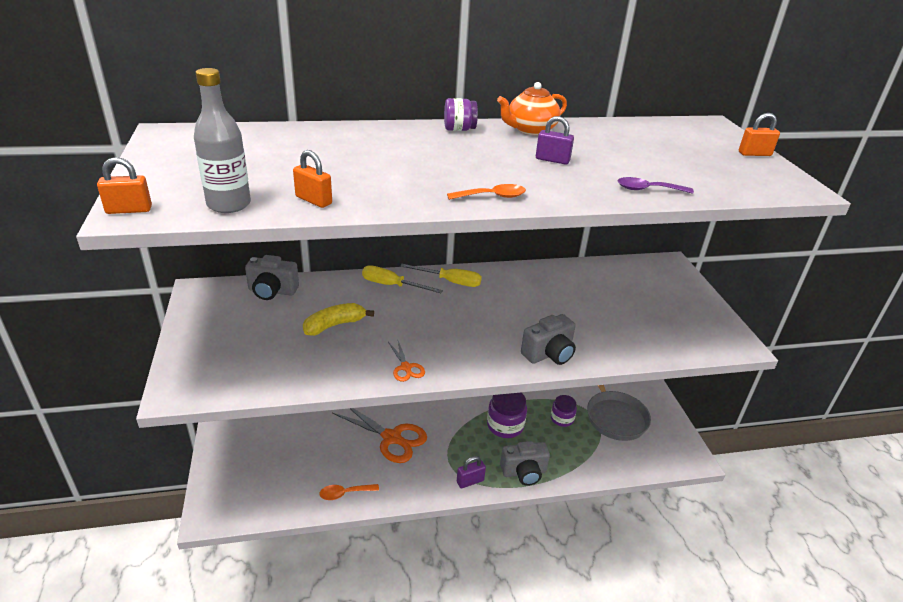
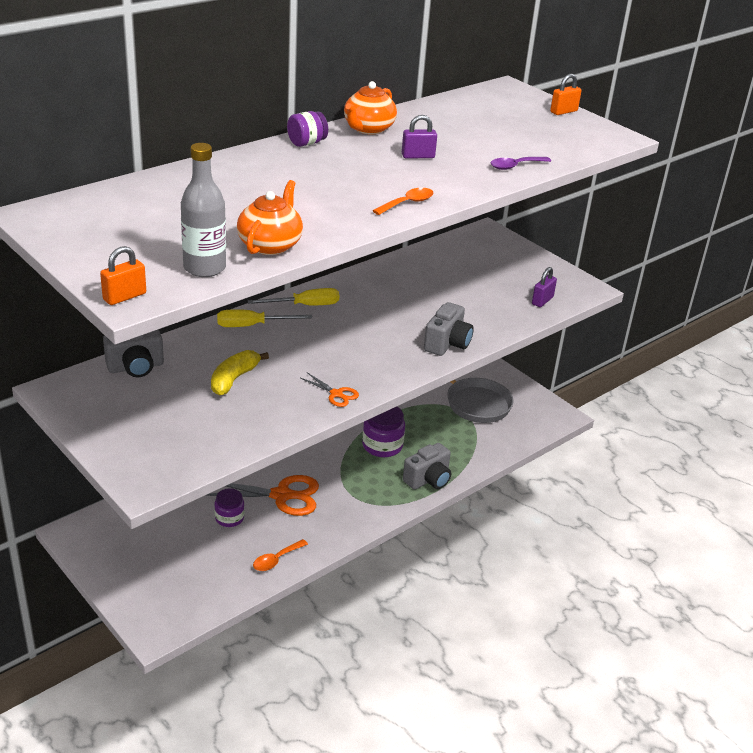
camera: 30 degrees left, 0 degrees up
(313, 200) = (270, 245): orange padlock -> orange teapot
(470, 481) = (386, 505): purple padlock -> purple padlock (542, 301)
(562, 419) = (430, 421): purple jar -> purple jar (229, 518)

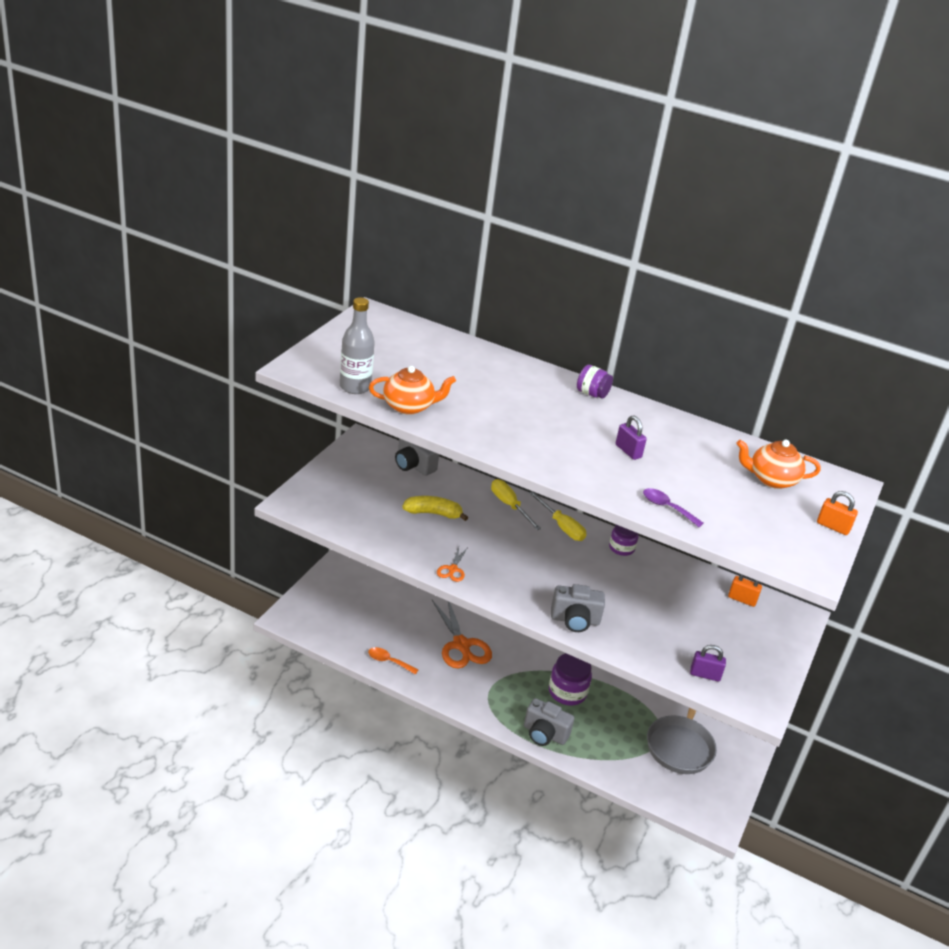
camera: 65 degrees right, 0 degrees up
(124, 297) = (296, 366): orange padlock -> orange padlock (742, 599)
(229, 518) = (417, 623): purple jar -> purple jar (621, 548)
(368, 129) = (653, 418): orange teapot -> orange teapot (771, 479)
(407, 203) = (534, 458): orange spoon -> none

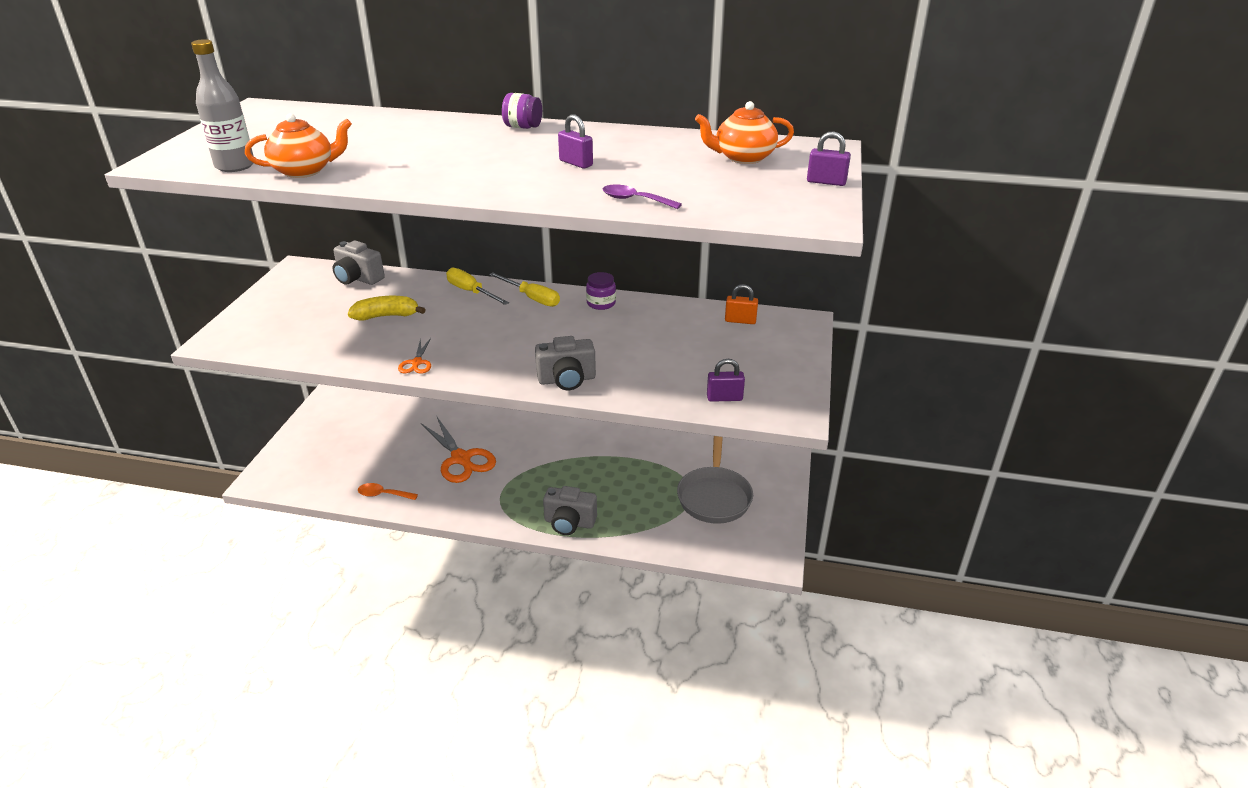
camera: 10 degrees left, 0 degrees up
(567, 692) = (584, 475): purple jar -> none
(833, 527) = (826, 182): orange padlock -> purple padlock

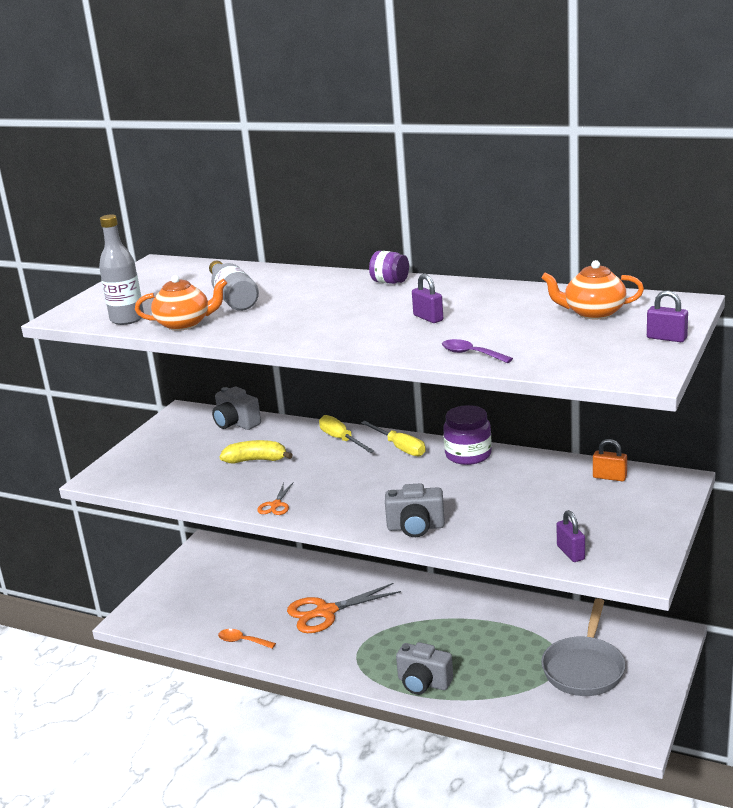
camera: 15 degrees right, 10 degrees down
(355, 143) = (233, 298): none -> grey bottle
(461, 459) = (325, 612): orange scissors -> orange scissors turned 90 degrees clockwise
(601, 303) = (468, 455): purple jar -> purple jar, size x1.55
(724, 398) = (570, 553): purple padlock -> purple padlock turned 60 degrees clockwise

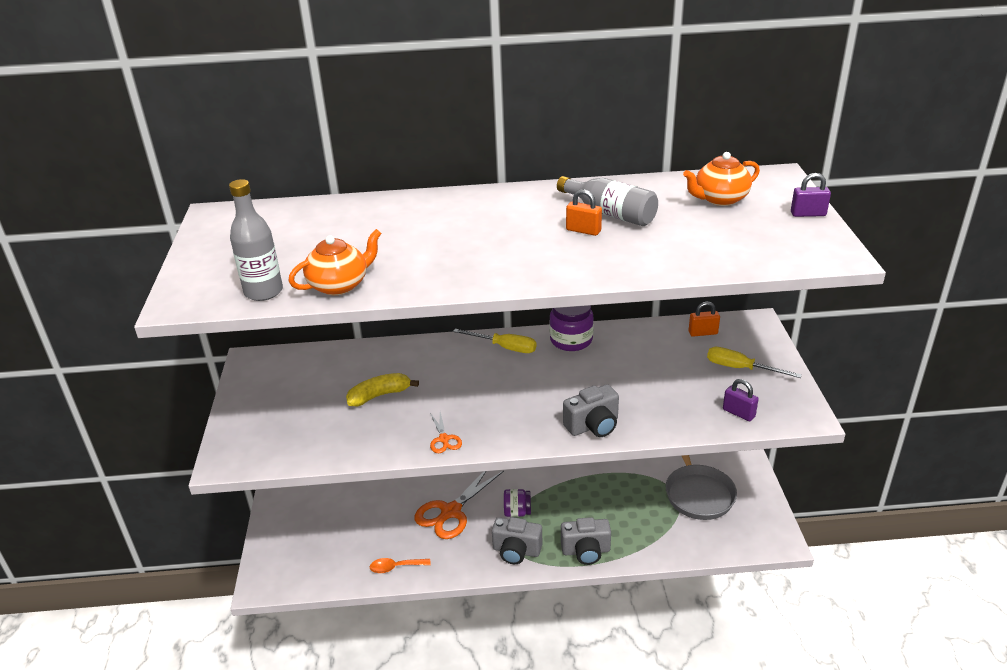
camera: 30 degrees left, 10 degrees up
(233, 298) = (357, 243): grey bottle -> grey bottle (610, 213)
(236, 423) = (322, 360): grey camera -> grey camera (516, 551)
(341, 439) = (443, 352): yellow screwdriver -> yellow screwdriver (741, 368)
(390, 282) = (498, 196): purple jar -> purple jar (517, 512)
(428, 318) = (583, 230): purple padlock -> orange padlock
(470, 354) = (670, 263): purple spoon -> none

